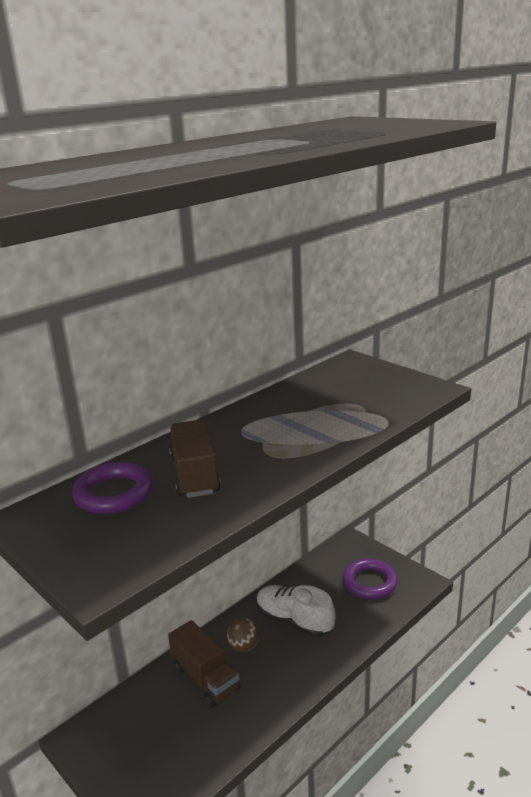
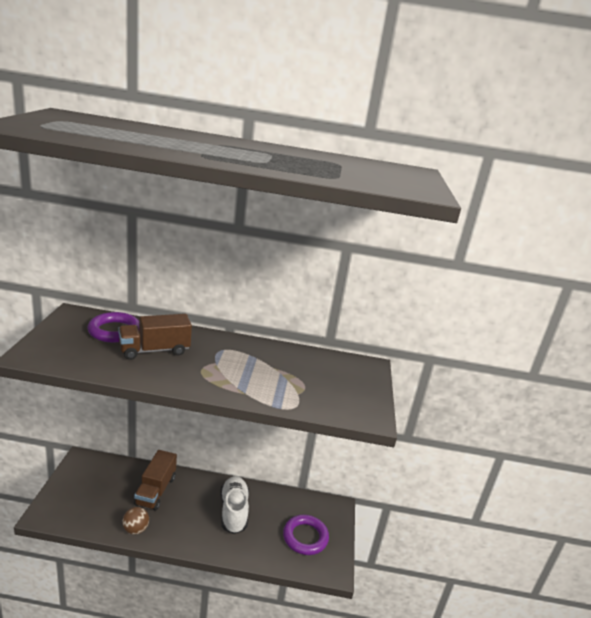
camera: 45 degrees right, 0 degrees up
(195, 475) = (154, 350): brown truck -> brown truck turned 150 degrees counterclockwise
(244, 646) = (193, 496): brown ball -> brown ball (135, 529)

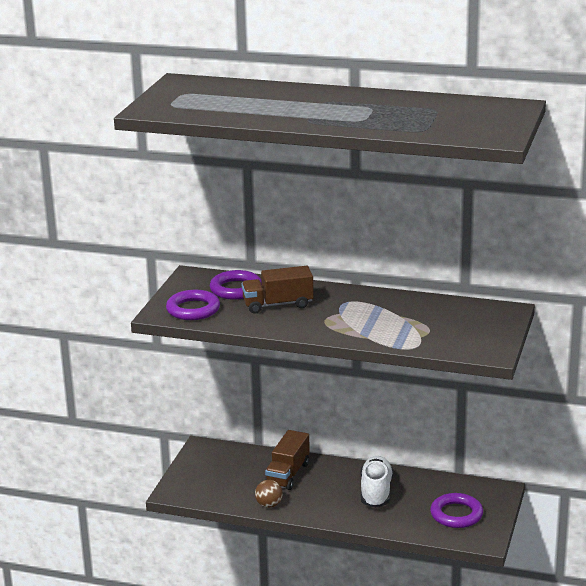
camera: 15 degrees right, 0 degrees up
(65, 352) = (193, 309): none -> purple ring

